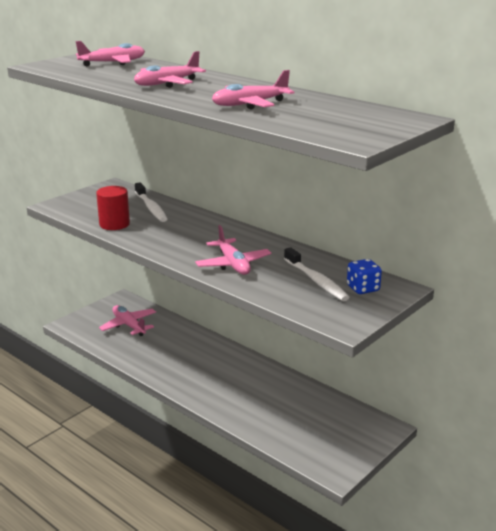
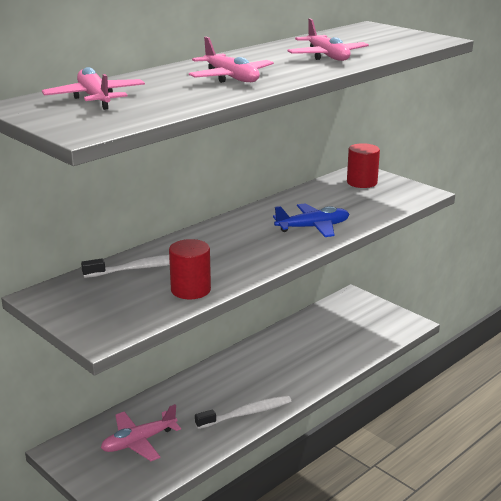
camera: 85 degrees left, 0 degrees up
(233, 264) = (313, 227): pink plane -> blue plane
(316, 281) = (348, 197): white toothbrush -> white toothbrush (246, 413)
(363, 288) = (362, 182): blue dice -> red cylinder

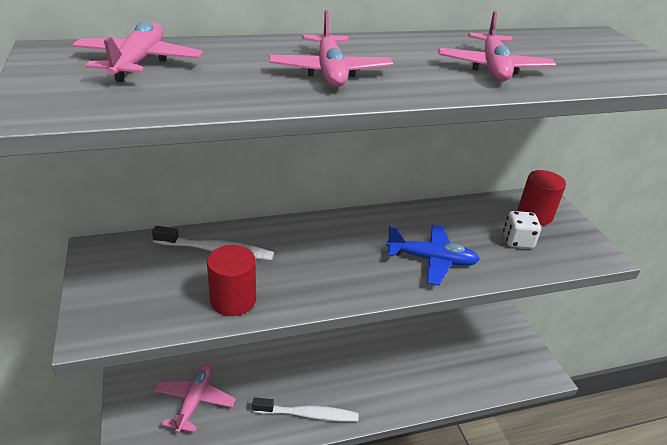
camera: 25 degrees right, 10 degrees up
(139, 442) = (194, 401): pink plane -> pink plane turned 105 degrees clockwise
(363, 200) = (517, 241): none -> white dice

